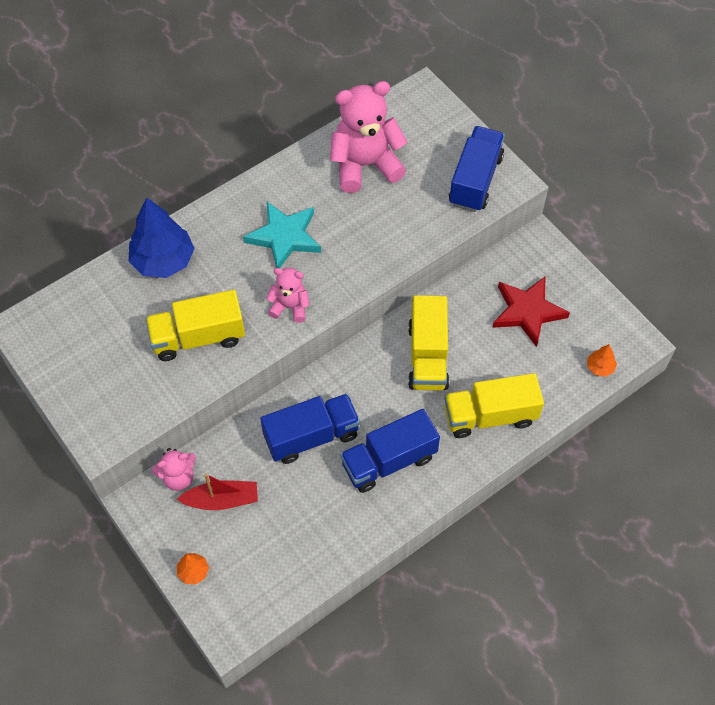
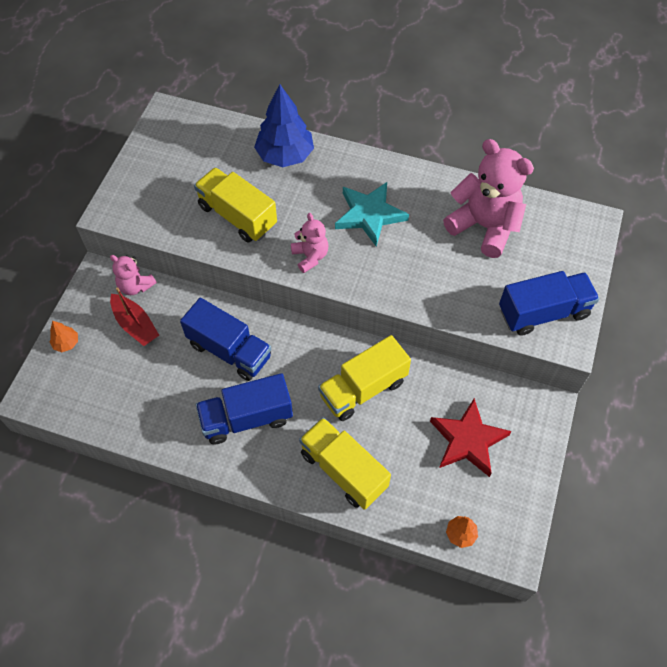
camera: 55 degrees right, 0 degrees up
(389, 461) = (247, 418): blue truck -> blue truck turned 45 degrees counterclockwise

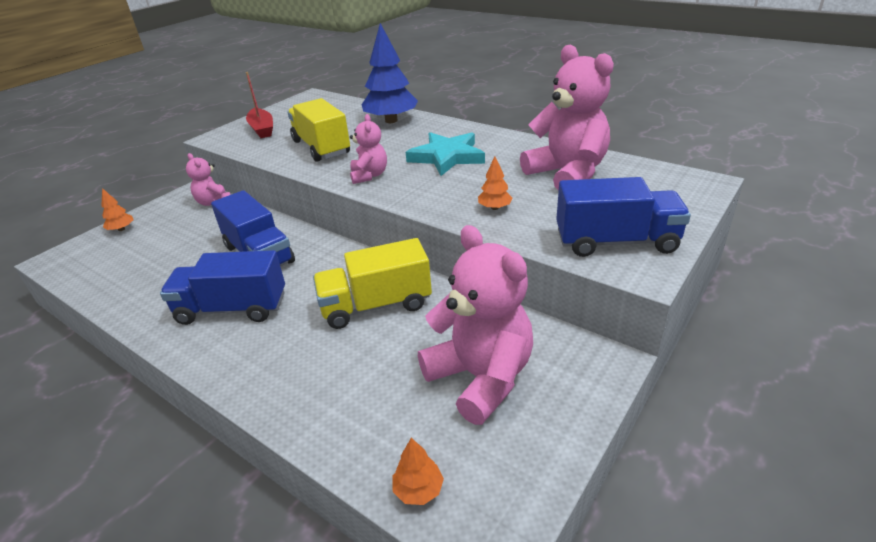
camera: 20 degrees right, 25 degrees down
(135, 325) = (190, 226): red boat -> red boat (262, 129)
(343, 470) = (303, 377): yellow truck -> none
(439, 286) = (494, 208): none -> orange tree
(468, 440) = (480, 377): red star -> pink teddy bear

